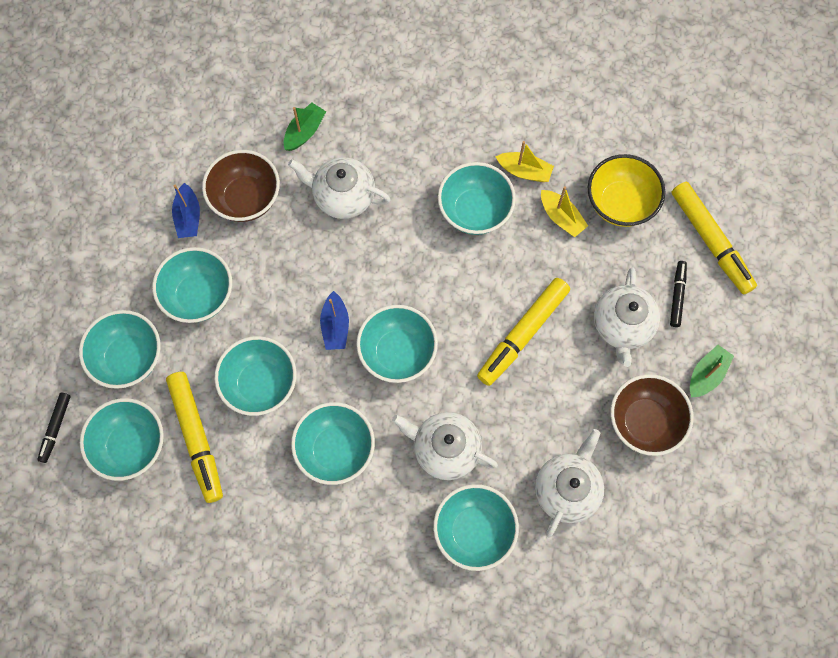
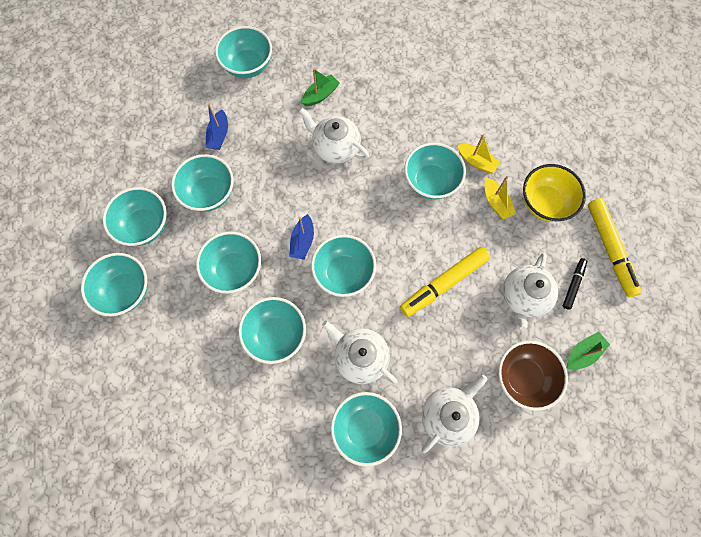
camera: 15 degrees right, 0 degrees up
(56, 428) = (76, 264): black marker -> none
(197, 438) = (175, 298): yellow marker -> none
(198, 115) = (248, 66): none -> turquoise bowl
(246, 198) = (264, 132): brown bowl -> none

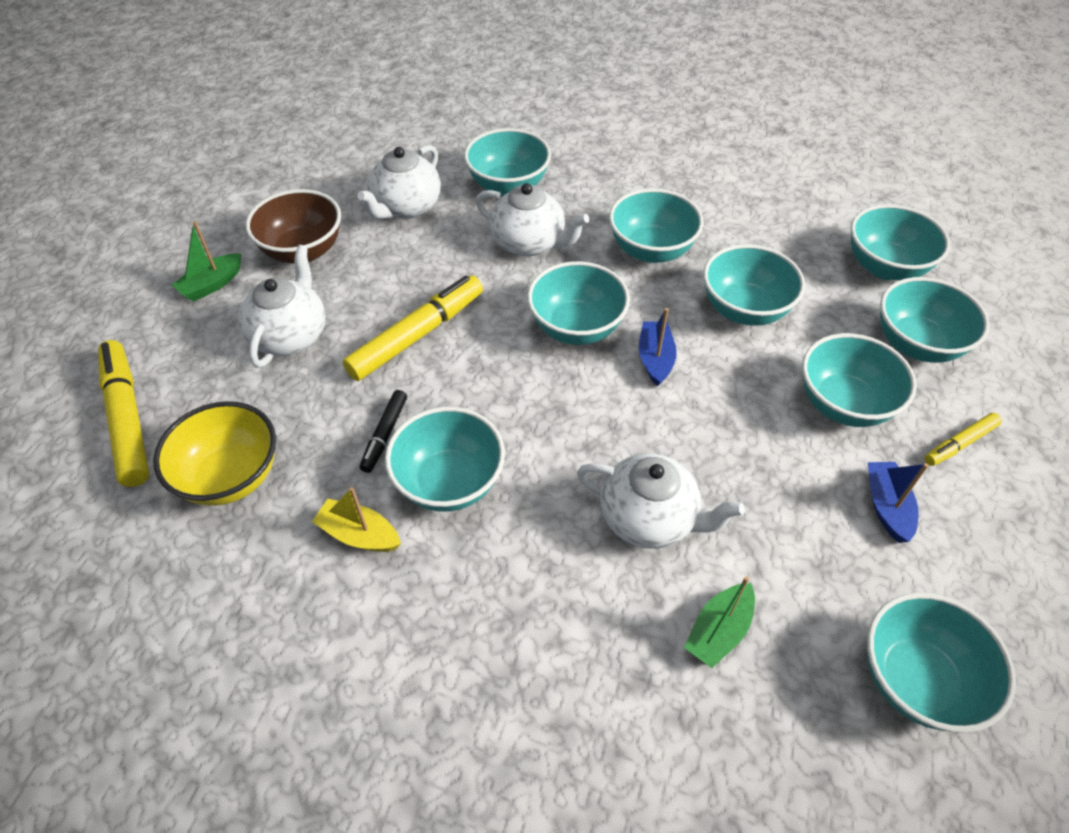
camera: 170 degrees right, 20 degrees down
(162, 161) = (959, 444): none -> yellow marker
(496, 202) = (324, 464): yellow boat -> none
(573, 284) = (206, 361): black marker -> black marker (385, 435)

